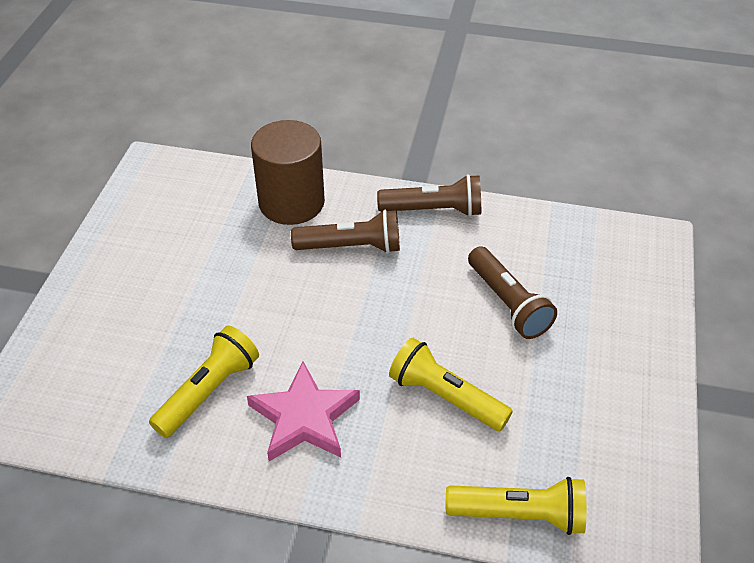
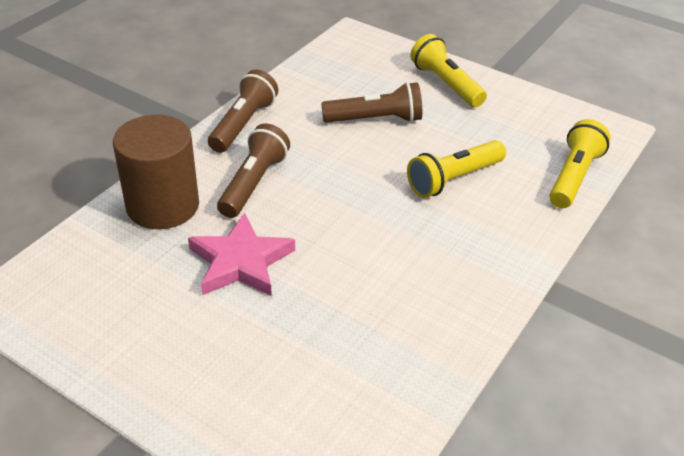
camera: 70 degrees left, 5 degrees down
(209, 391) = (380, 321): yellow flashlight -> yellow flashlight (446, 84)
(304, 417) = (439, 264): pink star -> pink star (240, 262)

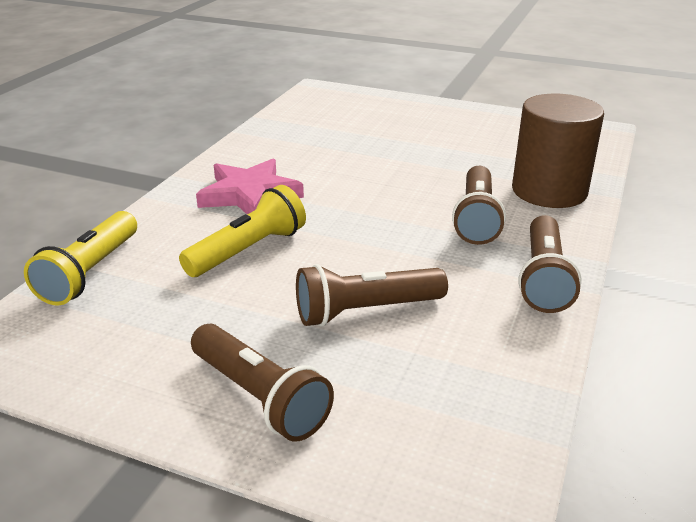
camera: 170 degrees right, 10 degrees down
(240, 262) = (442, 165): pink star -> pink star (249, 194)
(446, 84) = (259, 397): yellow flashlight -> brown flashlight

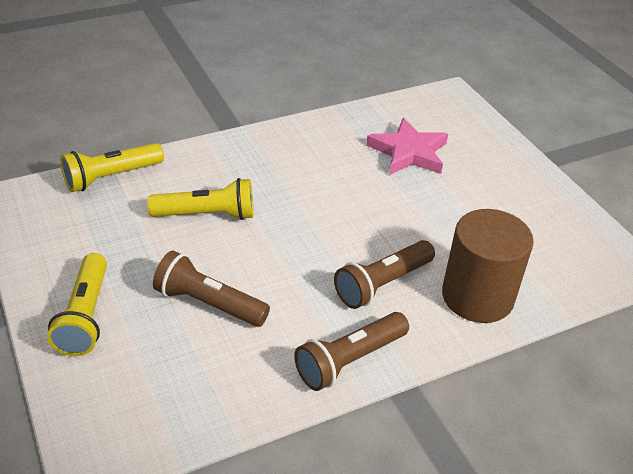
camera: 40 degrees right, 10 degrees up
(249, 194) = (266, 170): pink star -> pink star (409, 152)
(259, 397) = (85, 316): brown flashlight -> yellow flashlight

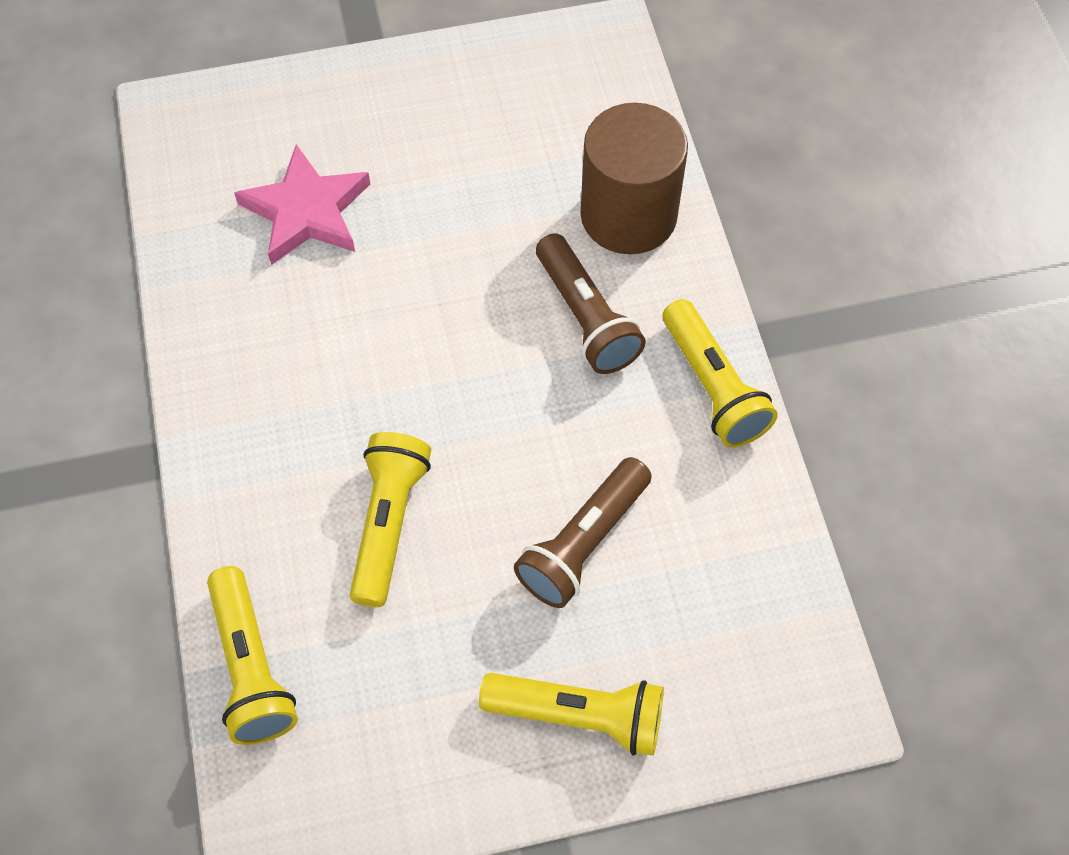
camera: 75 degrees left, 20 degrees up
(349, 360) = (713, 387): brown flashlight -> yellow flashlight

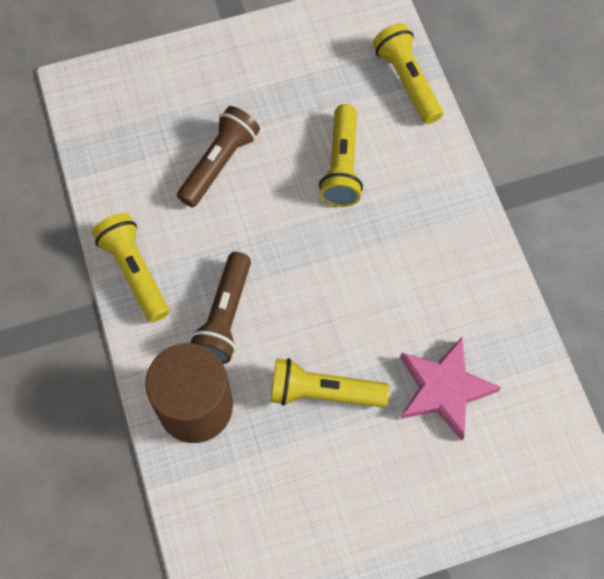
camera: 175 degrees right, 5 degrees up
(579, 716) = (217, 71): yellow flashlight -> yellow flashlight (323, 392)
(586, 318) = (224, 317): brown flashlight -> brown flashlight turned 135 degrees counterclockwise

